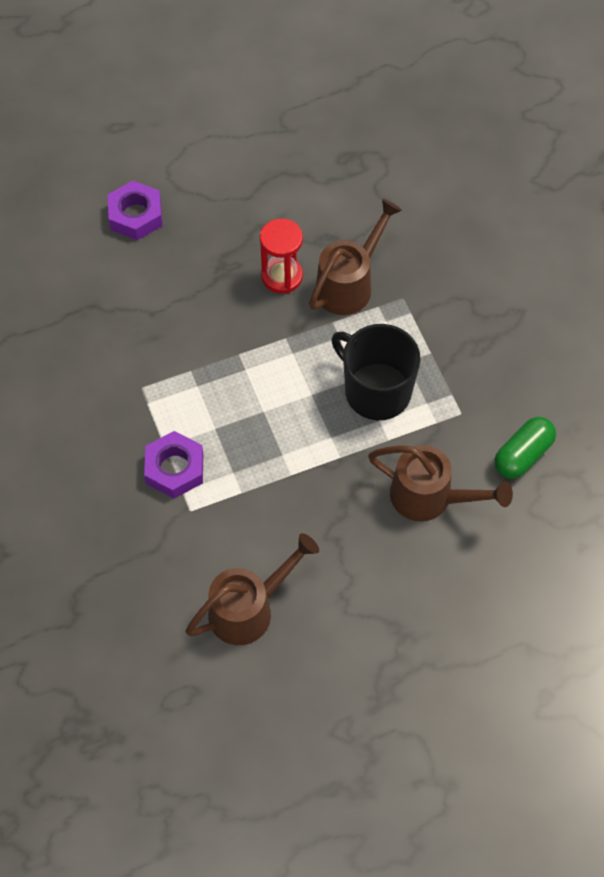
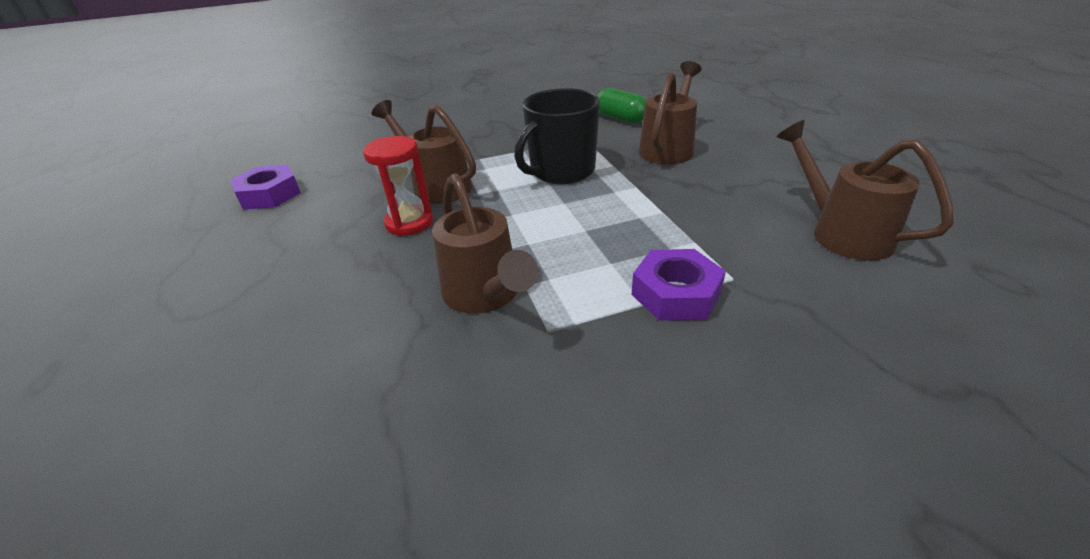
camera: 85 degrees left, 25 degrees down
(136, 215) = (237, 349): purple nut -> purple nut (269, 195)
(180, 346) = (485, 295): none -> brown watering can

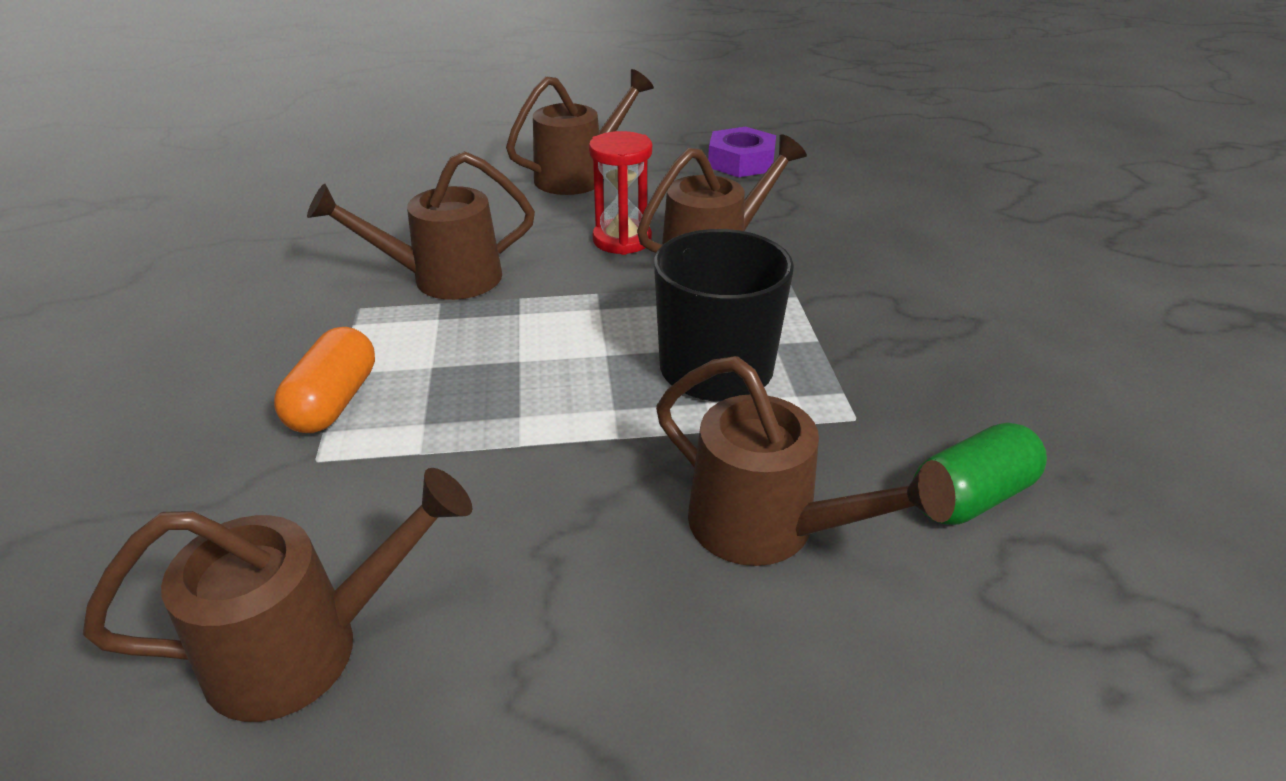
camera: 100 degrees right, 0 degrees up
(271, 268) = (579, 176): none -> brown watering can
(675, 293) = (334, 402): purple nut -> orange capsule

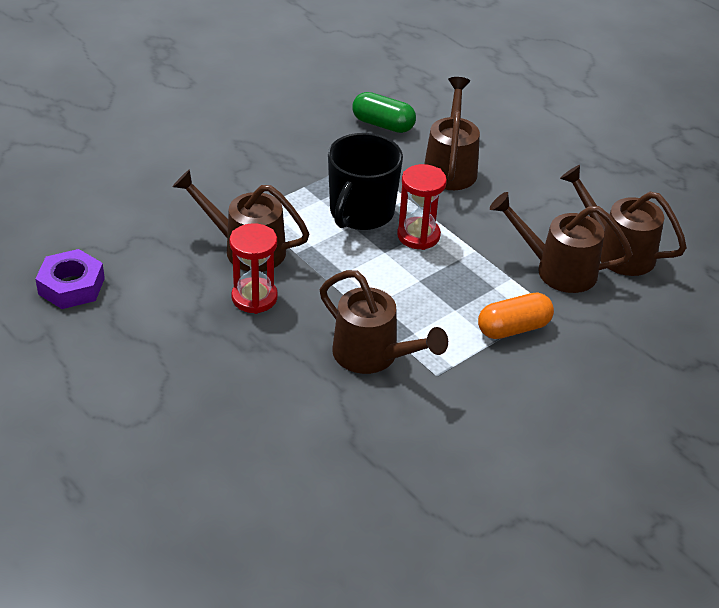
camera: 125 degrees left, 5 degrees up
(579, 176) = (164, 366): brown watering can -> brown watering can (557, 270)
(611, 400) = (418, 236): none -> red hourglass

